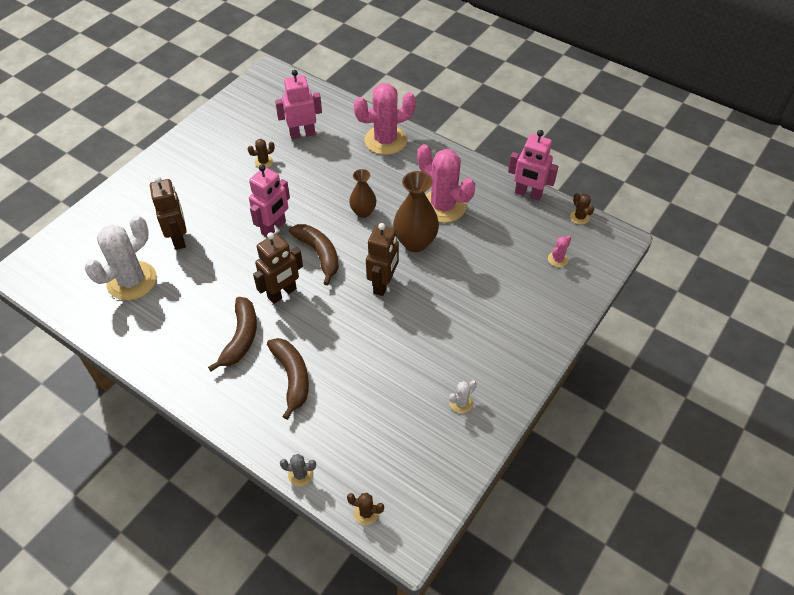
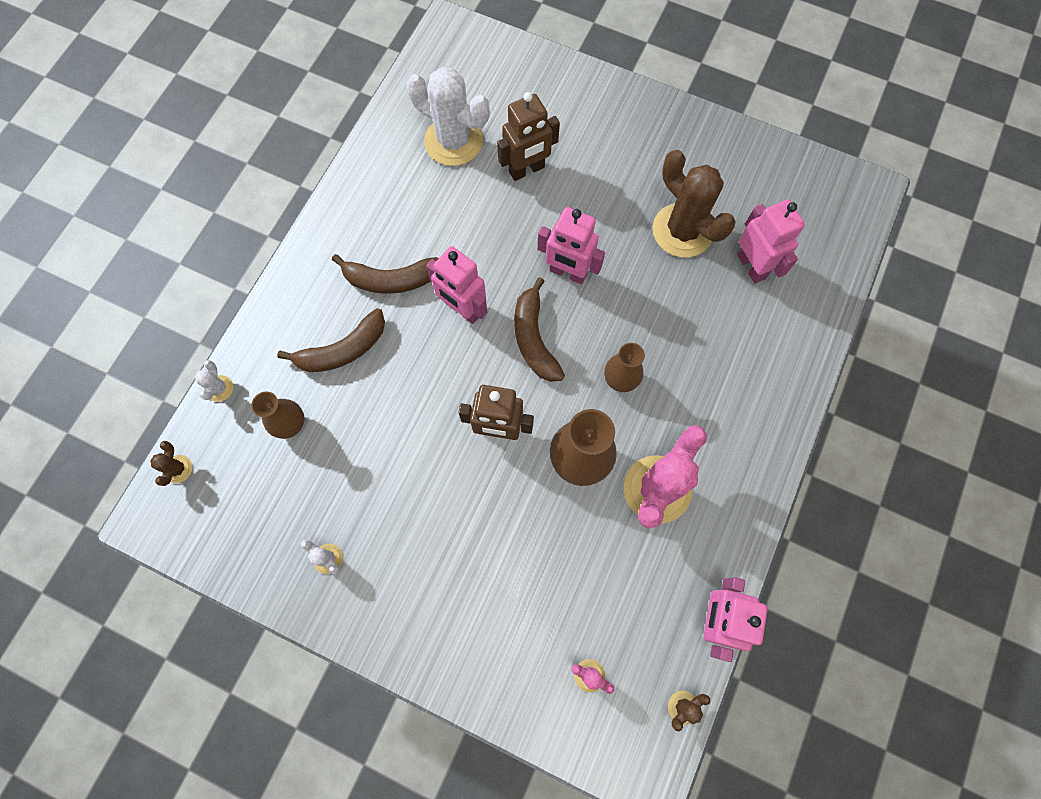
camera: 80 degrees right, 20 degrees up
(264, 162) = (682, 230): brown cactus -> brown cactus, size x2.36
(282, 293) = (462, 309): brown robot -> pink robot
(300, 474) = (219, 388): grey cactus -> white cactus
(319, 254) = (534, 338): brown banana -> brown banana turned 120 degrees clockwise
(346, 421) = (290, 424): none -> brown vase
(385, 140) = (771, 383): pink cactus -> none

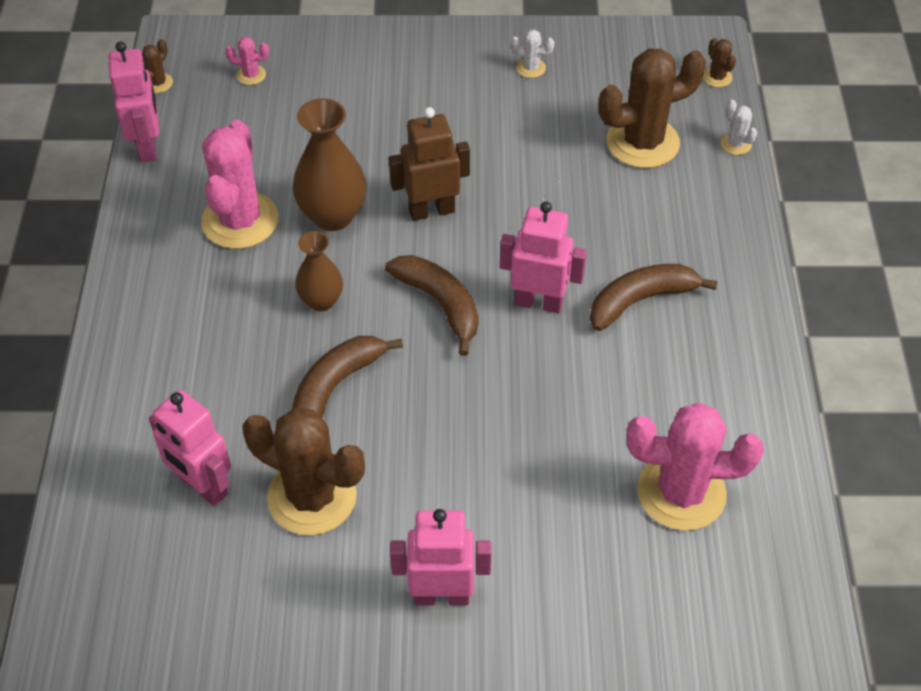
camera: 155 degrees right, 20 degrees down
(290, 424) = (642, 142): brown vase -> brown cactus
(342, 350) = (641, 218): brown banana -> brown banana (336, 386)
(454, 141) = (681, 492): white cactus -> pink cactus
(527, 170) = (560, 493): brown robot -> none
(567, 273) = (437, 387): pink robot -> pink robot (441, 595)

